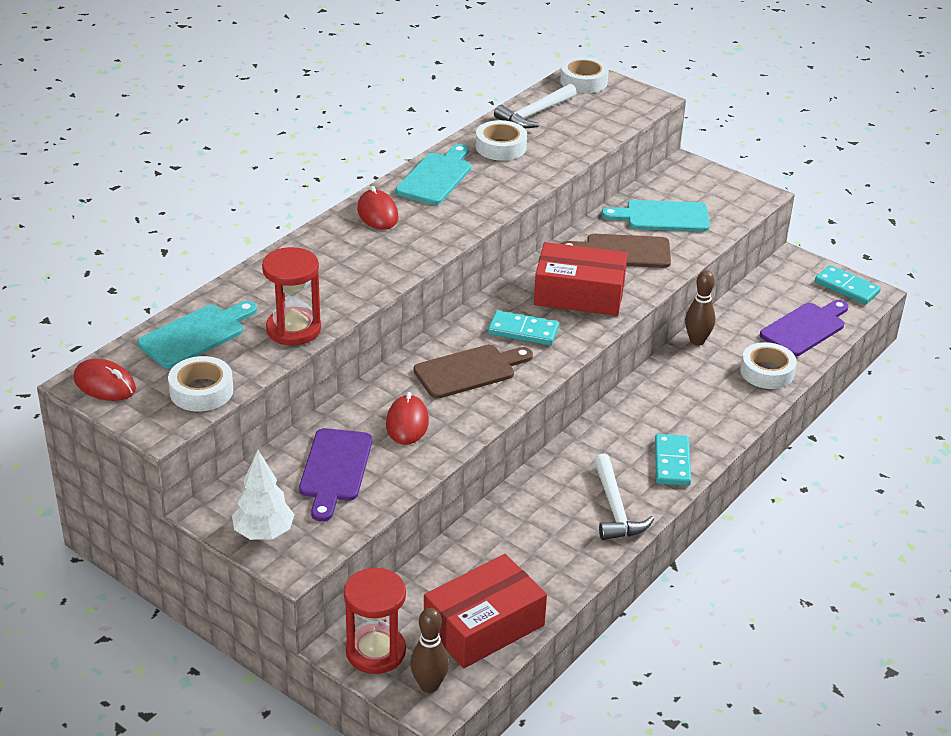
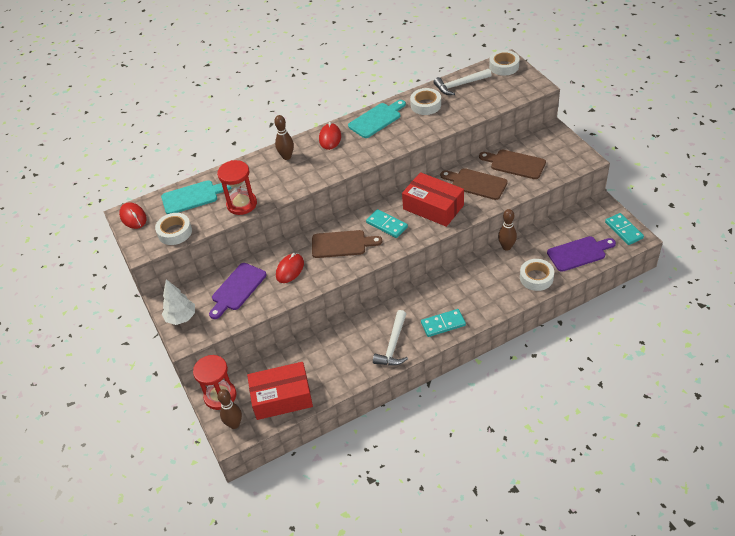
camera: 30 degrees right, 10 degrees up
(322, 250) = (287, 157): none -> brown bowling pin
(662, 217) = (515, 164): turquoise cutting board -> brown cutting board
(672, 462) = (443, 324): turquoise domino -> turquoise domino turned 45 degrees clockwise

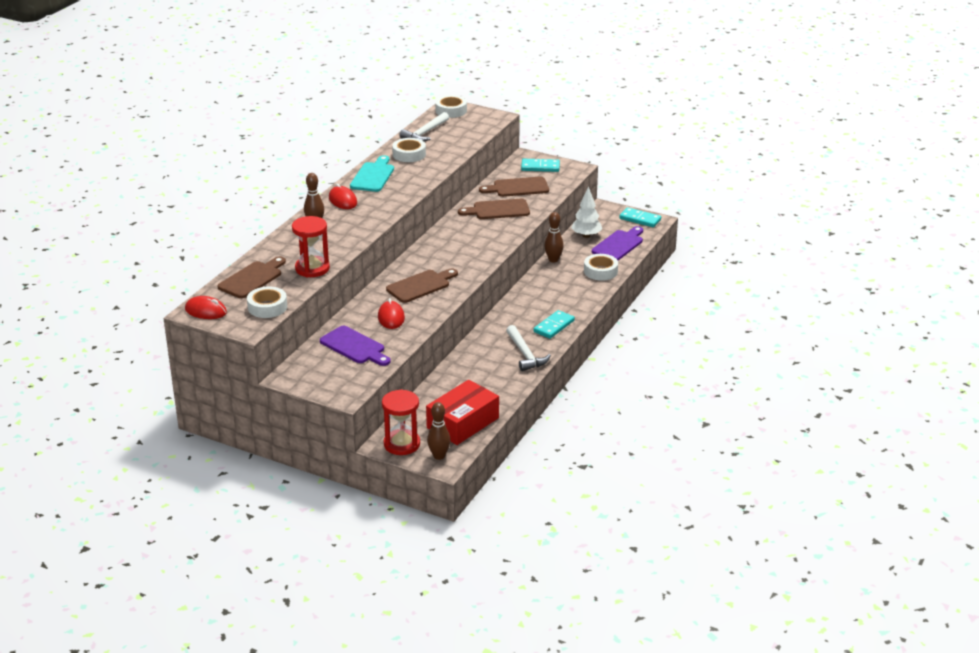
camera: 40 degrees left, 15 degrees down
(181, 318) = (322, 384): white tree -> white tree (586, 236)
(193, 197) = (252, 279): turquoise cutting board -> brown cutting board
(237, 289) = (354, 347): purple cutting board -> purple cutting board turned 45 degrees counterclockwise
(387, 225) = (448, 260): turquoise domino -> turquoise domino (540, 167)
(433, 207) = (477, 236): red box -> none

